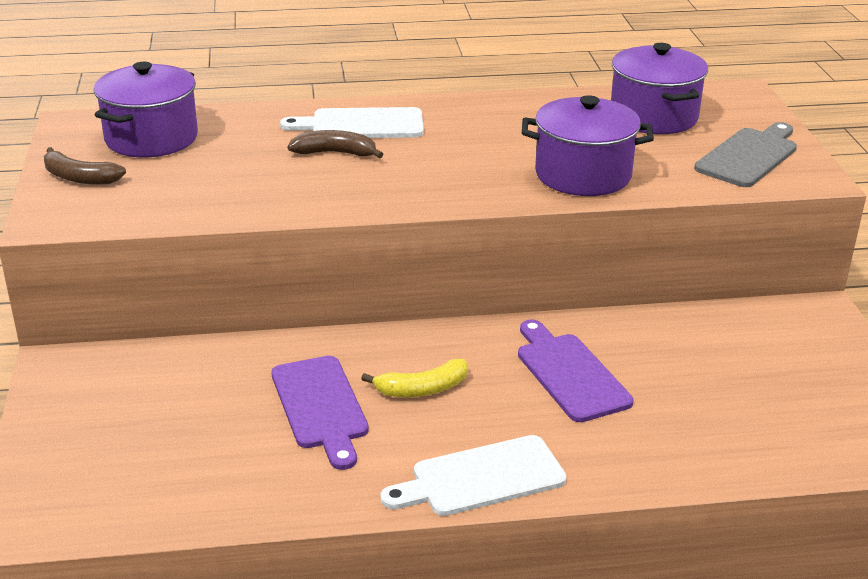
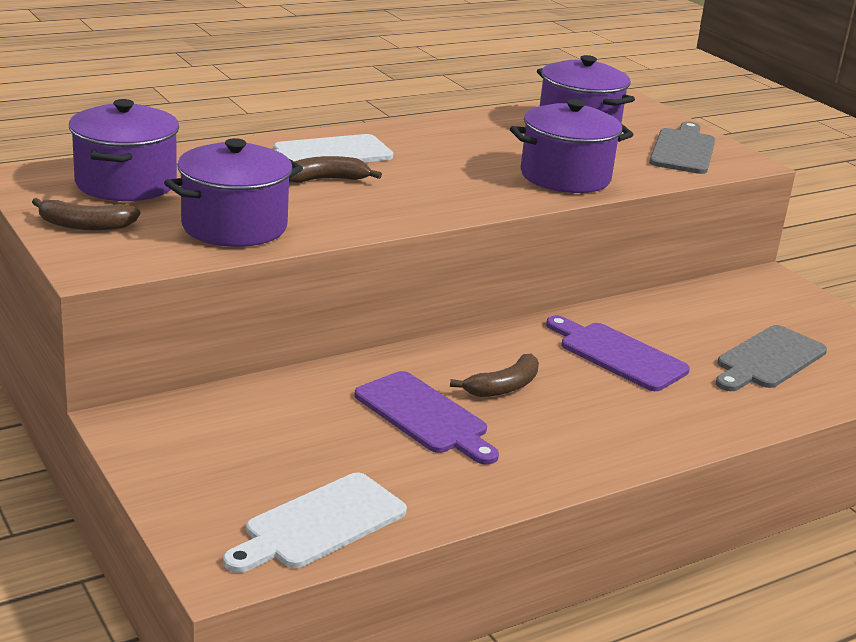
camera: 25 degrees left, 5 degrees down
(205, 194) = (234, 226): none -> purple pot
(422, 389) = (503, 387): yellow banana -> brown banana
(481, 478) = (615, 448): white cutting board -> white cutting board (319, 524)
(736, 407) = (768, 359): none -> grey cutting board

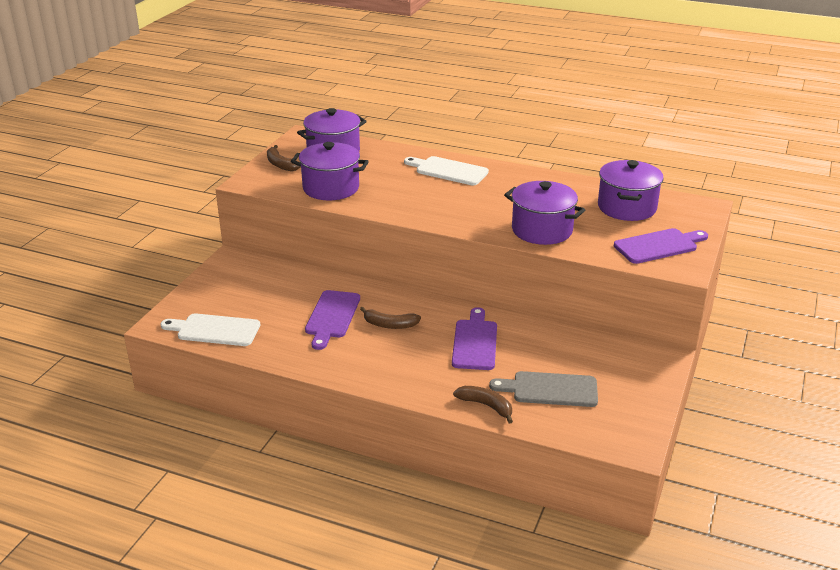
camera: 55 degrees right, 5 degrees up
(326, 179) = (418, 183): brown banana -> brown banana (486, 406)
(683, 150) = (659, 246): grey cutting board -> purple cutting board

